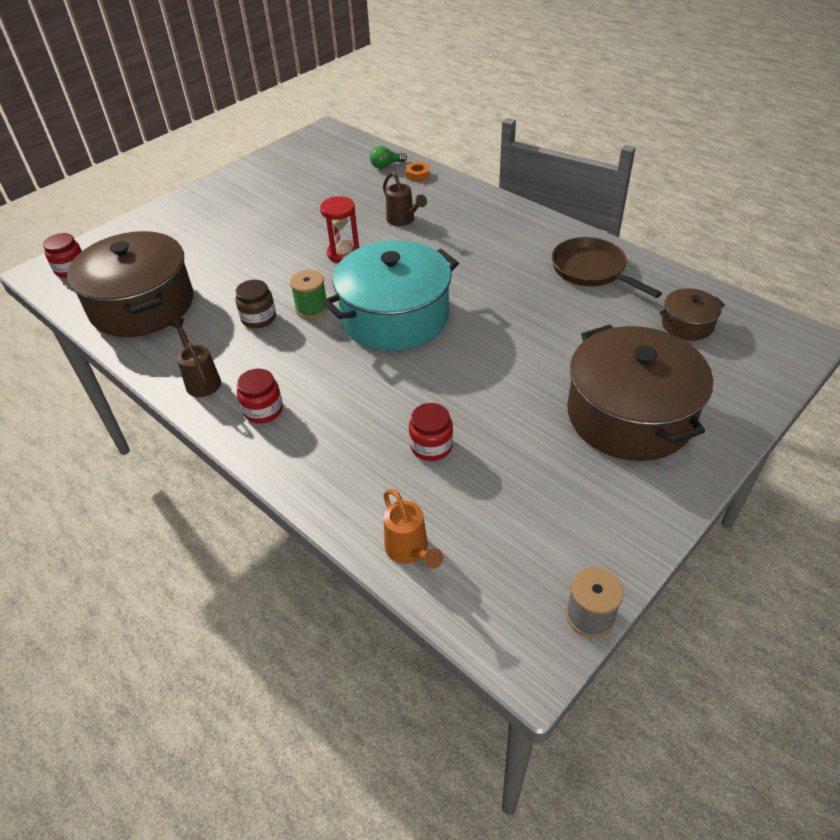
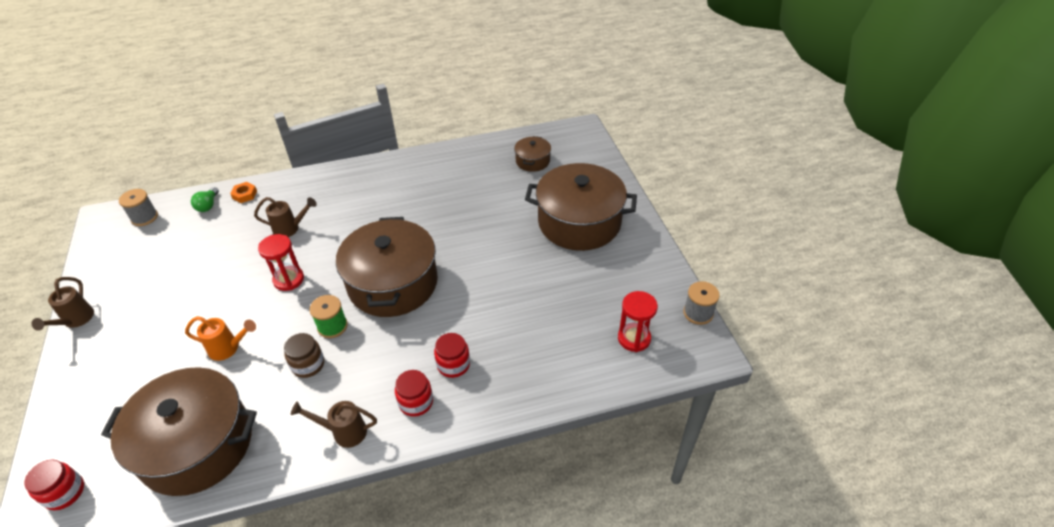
camera: 60 degrees left, 0 degrees up
(218, 182) = (76, 321): none -> brown watering can
(343, 147) = (144, 217): none -> grey spool
(395, 317) = (393, 283): turquoise pot -> brown pot
(410, 551) = (605, 372): orange watering can -> orange watering can (229, 348)
(431, 446) = (530, 321): red jar -> red jar (453, 364)
(485, 558) = (634, 338): none -> red hourglass
(591, 270) = (448, 170): brown pan -> none

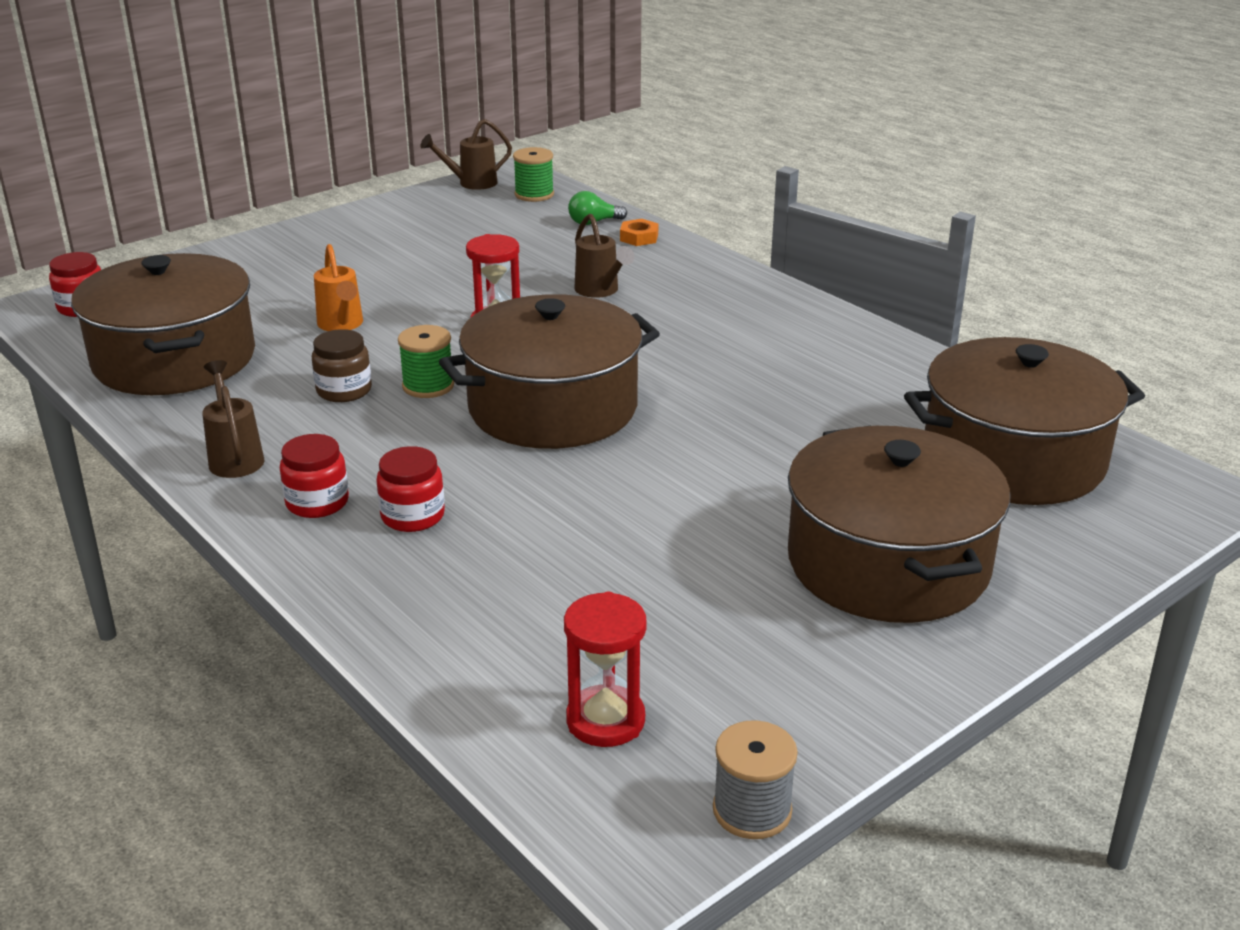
camera: 65 degrees right, 15 degrees down
(76, 321) = (332, 221): brown watering can -> brown watering can (471, 183)
(144, 217) = (534, 194): grey spool -> green spool
(532, 161) = (1013, 458): brown pot -> brown pot, size x2.18

